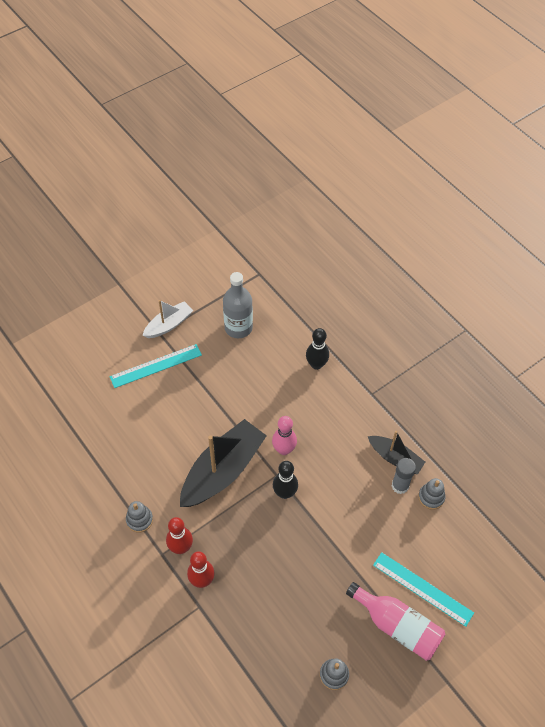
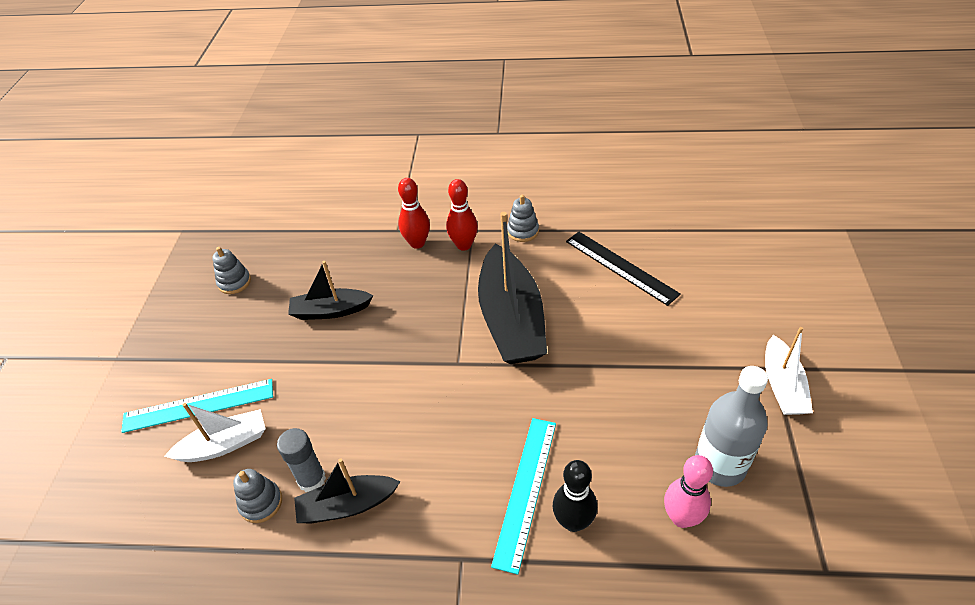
camera: 135 degrees right, 10 degrees down
(132, 441) = (620, 267): none -> black ruler
(156, 366) = (716, 336): turquoise ruler -> turquoise ruler (525, 490)
(284, 449) = (481, 391): pink bowling pin -> pink bowling pin (681, 517)
(284, 493) = (429, 357): black bowling pin -> none
(301, 581) = (330, 311): none -> black boat
(397, 626) = (202, 356): pink bottle -> none
(425, 548) = (224, 444): none -> white boat

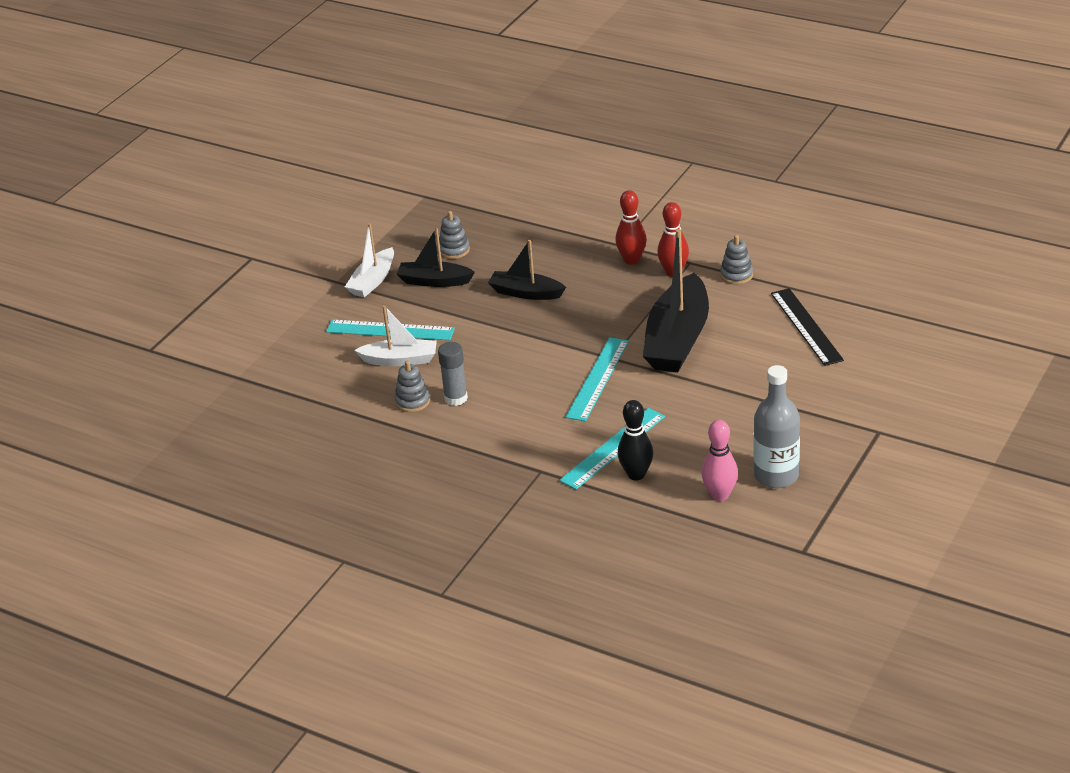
camera: 25 degrees right, 10 degrees down
(347, 505) = (474, 420): black boat -> black boat (434, 281)
(457, 396) = (597, 378): none -> turquoise ruler
(782, 385) = (875, 444): white boat -> white boat (373, 281)

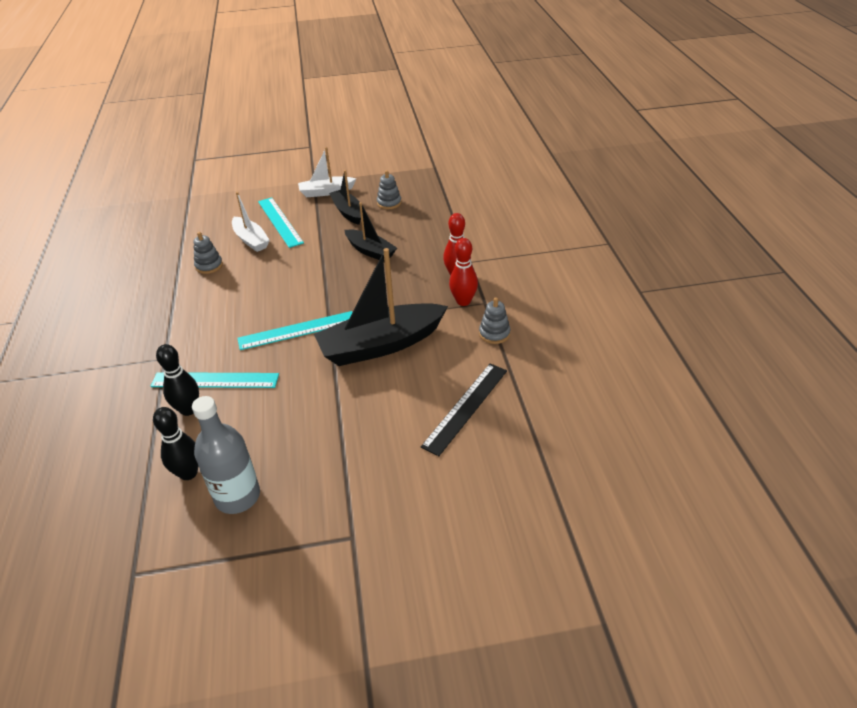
camera: 50 degrees right, 5 degrees up
(456, 398) = (225, 280): grey glue stick -> none
(526, 293) = (370, 251): black boat -> black boat turned 150 degrees clockwise
(720, 495) = (188, 473): pink bowling pin -> black bowling pin

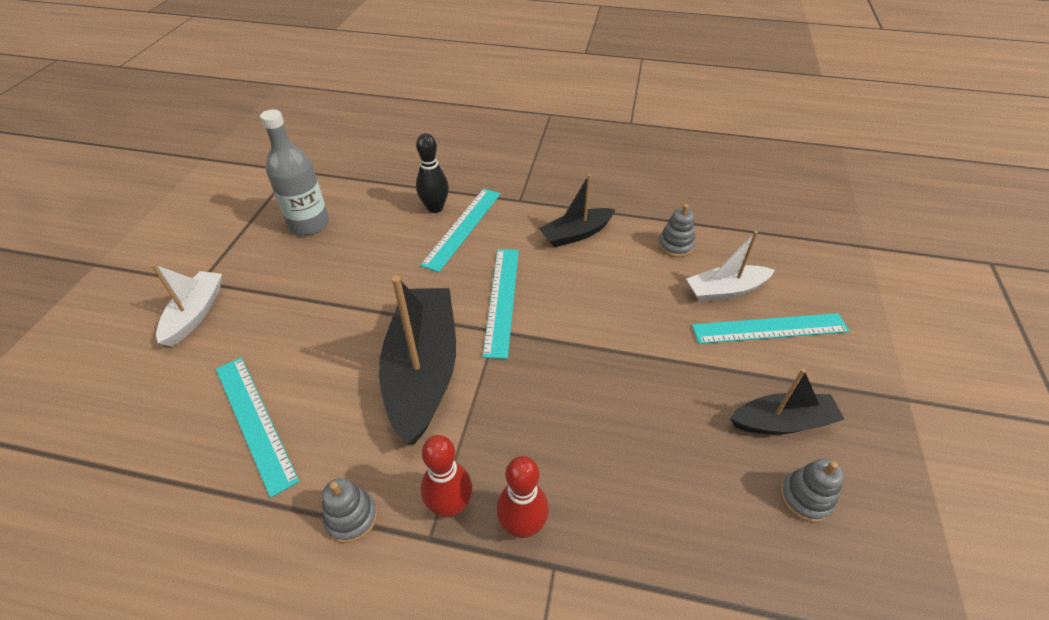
camera: 110 degrees right, 5 degrees up
(188, 473) = (359, 201): black bowling pin -> none
(326, 192) = (862, 408): white boat -> white boat (195, 313)
(370, 251) = (646, 420): black boat -> black boat (576, 234)
(466, 407) = (254, 421): black ruler -> turquoise ruler

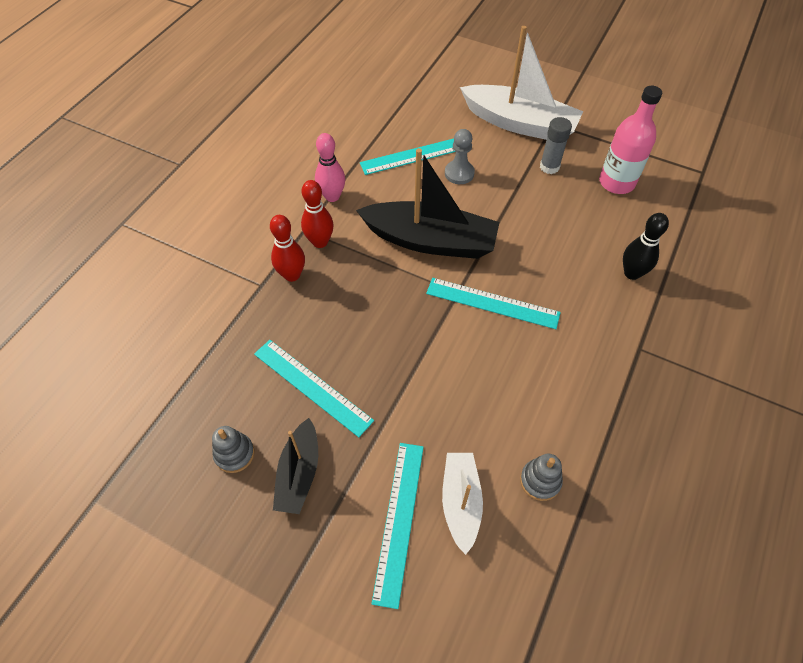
camera: 105 degrees right, 10 degrees up
(195, 313) = (520, 123): white boat -> white boat, size x1.79
(283, 277) = (549, 167): none -> grey glue stick
(295, 362) = (459, 173): none -> grey pawn
(309, 224) = (616, 182): grey bottle -> pink bottle
(351, 517) = (332, 196): grey stacking toy -> pink bowling pin
(462, 228) = (597, 290): turquoise ruler -> turquoise ruler (312, 386)
(576, 234) = (574, 386): black boat -> none

